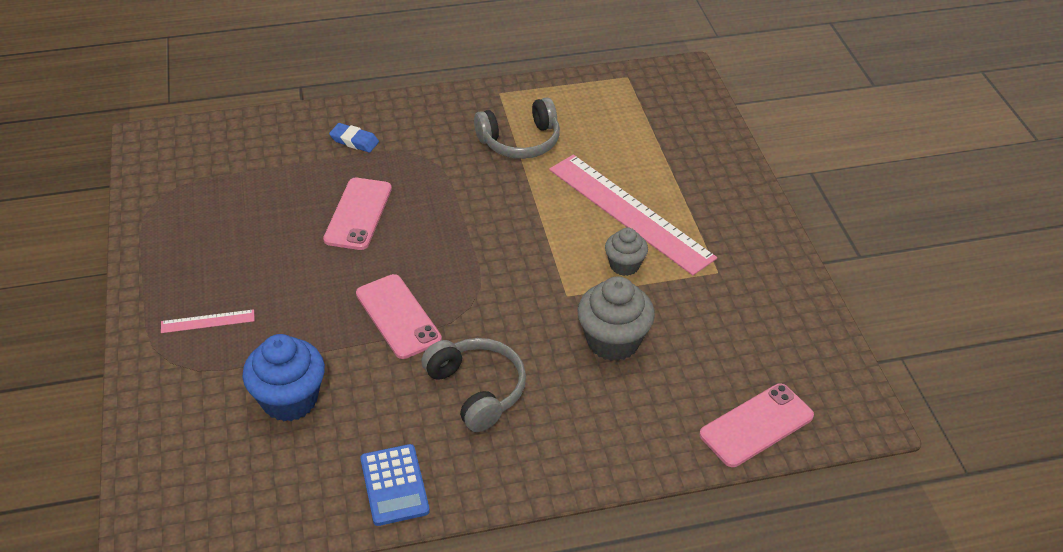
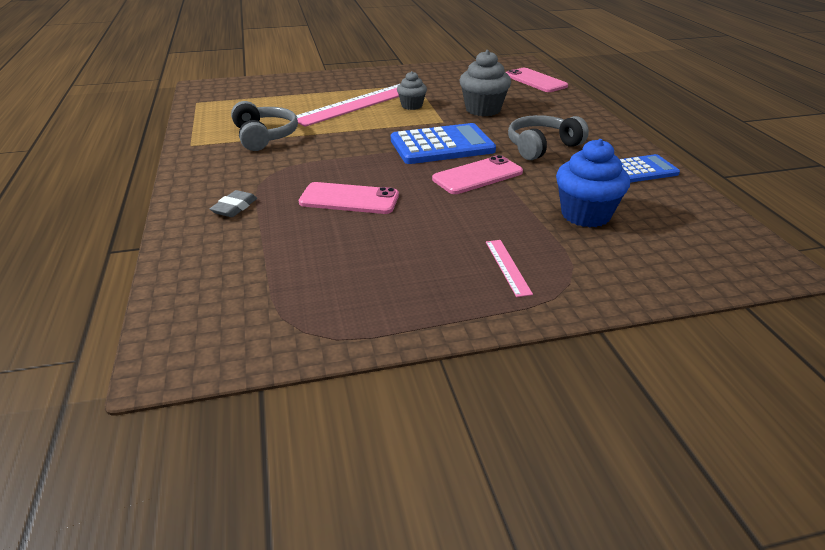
camera: 90 degrees left, 10 degrees down
(354, 141) = (235, 207): blue eraser -> grey eraser
(486, 290) = (442, 145): none -> blue calculator

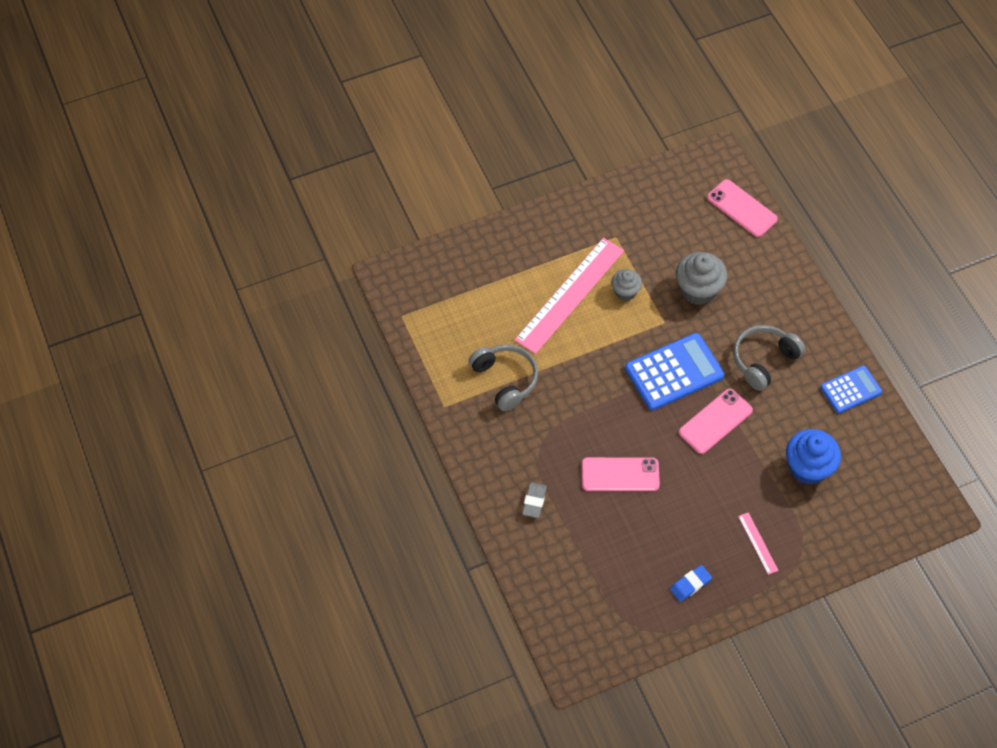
camera: 10 degrees left, 25 degrees up
(397, 294) = (690, 584): none -> blue eraser

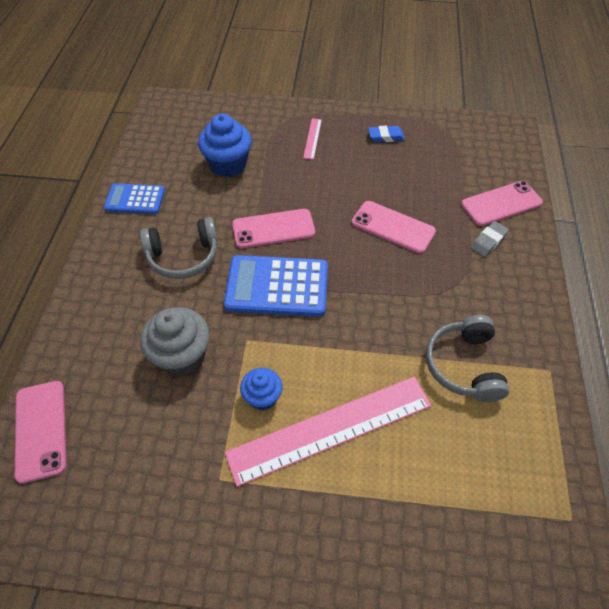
camera: 150 degrees left, 5 degrees down
(540, 552) = (501, 203): none -> pink phone
(625, 292) = (262, 397): grey cupcake -> blue cupcake

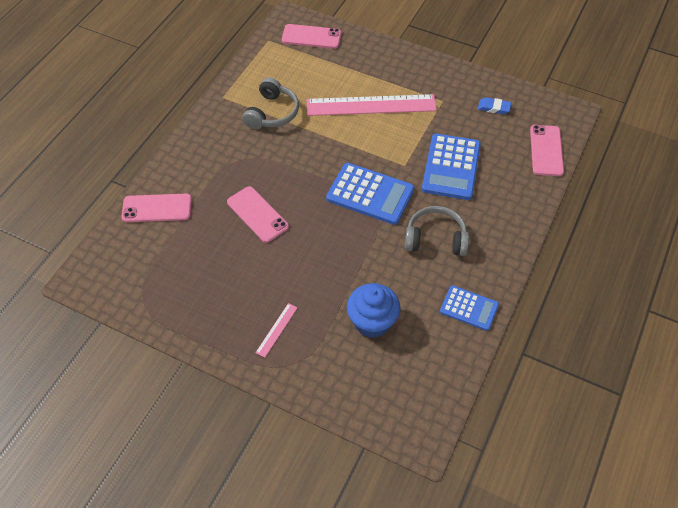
camera: 160 degrees left, 0 degrees up
(182, 356) = (451, 167): grey cupcake -> blue calculator
(262, 397) = (405, 131): blue cupcake -> none
(273, 229) = (354, 241): pink phone -> pink phone (311, 37)
(386, 136) = (204, 309): blue eraser -> blue eraser (494, 108)
(488, 241) = (193, 182): grey eraser -> none

